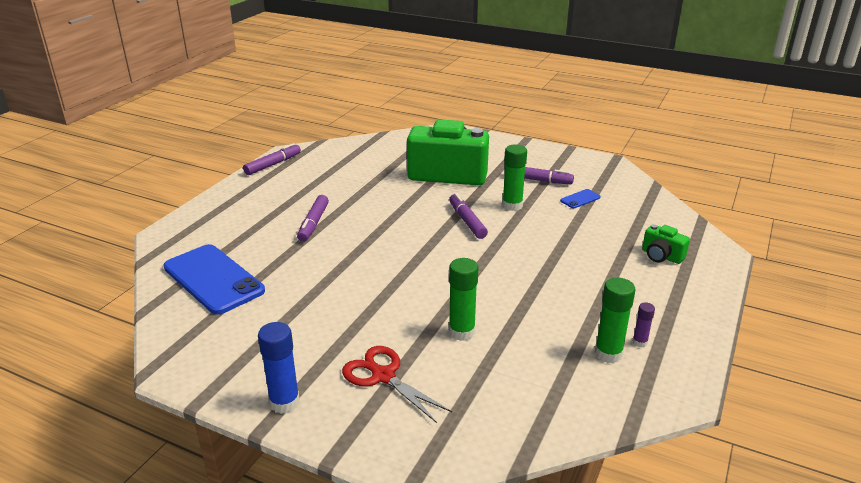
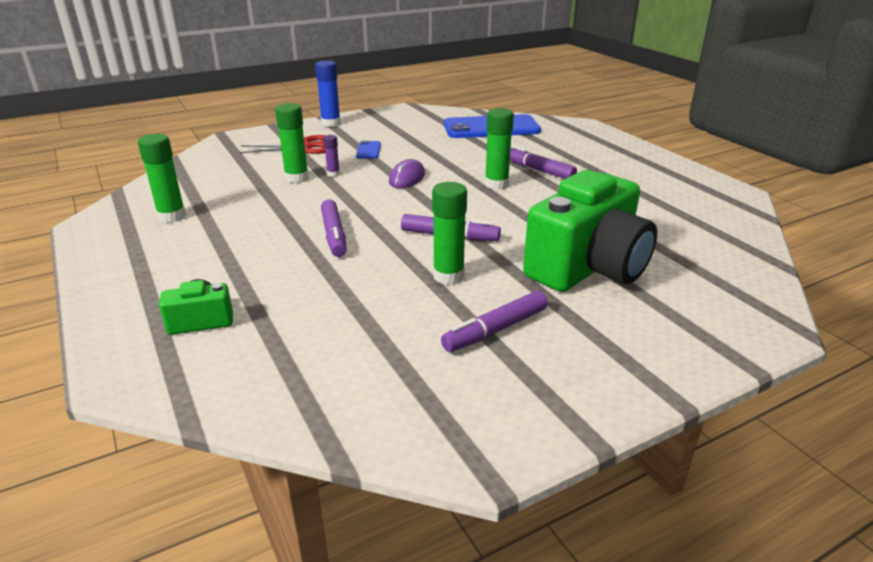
camera: 125 degrees right, 0 degrees up
(273, 164) = (704, 180): purple marker -> purple marker (334, 235)
(363, 231) = (496, 184): none -> green glue stick
(395, 274) = (407, 178): none -> purple mouse
(580, 199) = (399, 337): blue phone -> blue phone (368, 150)
(640, 342) = (152, 234): purple glue stick -> purple glue stick (333, 174)

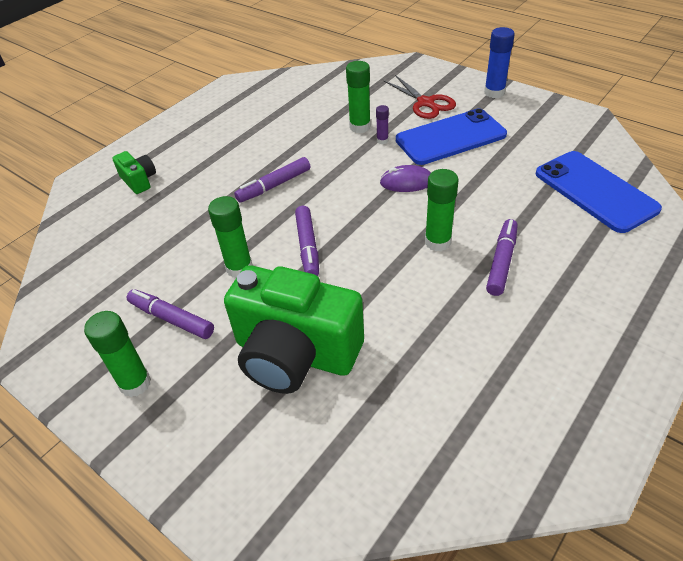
camera: 70 degrees right, 15 degrees up
(172, 216) = (260, 106): green glue stick -> green glue stick (135, 383)
(368, 150) = (450, 137): blue phone -> blue phone, size x2.38

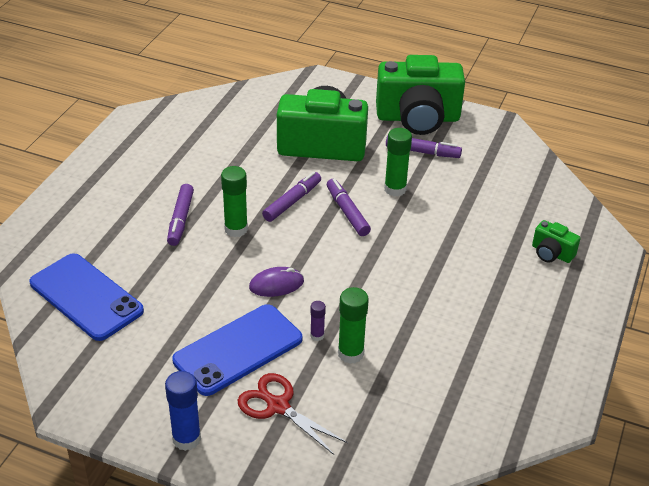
camera: 160 degrees right, 5 degrees down
(135, 383) = (418, 118): green glue stick -> green camera
(274, 185) = (409, 264): purple marker -> purple marker (292, 201)

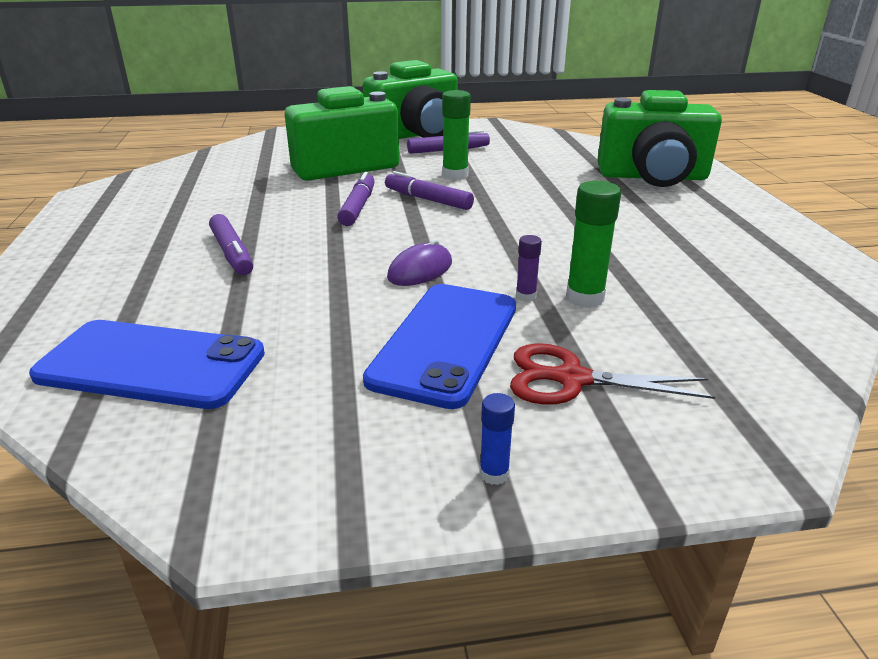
camera: 30 degrees left, 10 degrees down
(186, 439) = (494, 474): blue glue stick -> blue glue stick, size x0.54
(236, 229) = (315, 242): green glue stick -> none
(551, 253) = (653, 177): green camera -> green camera, size x2.26

